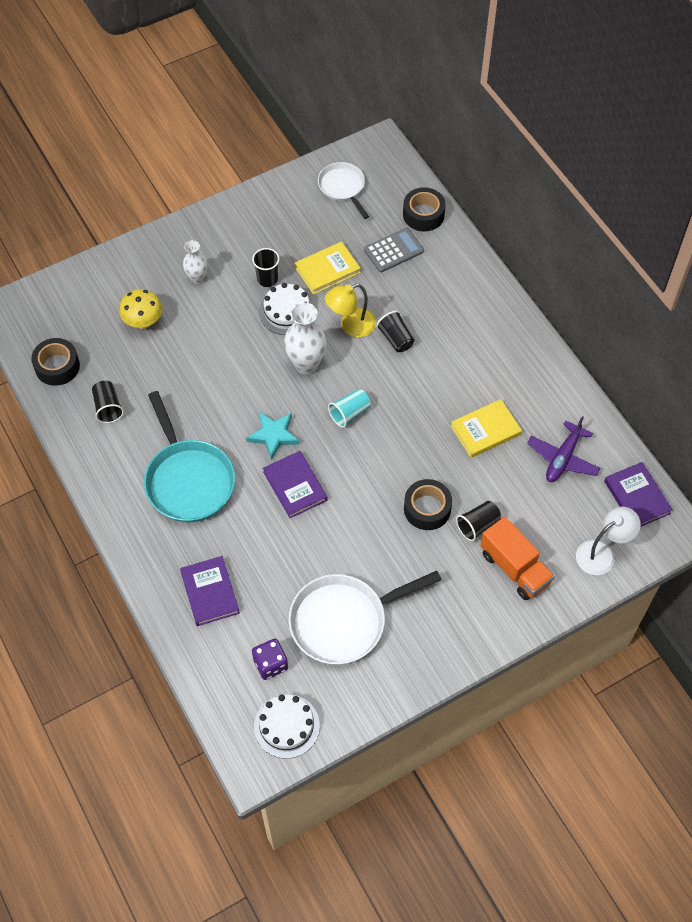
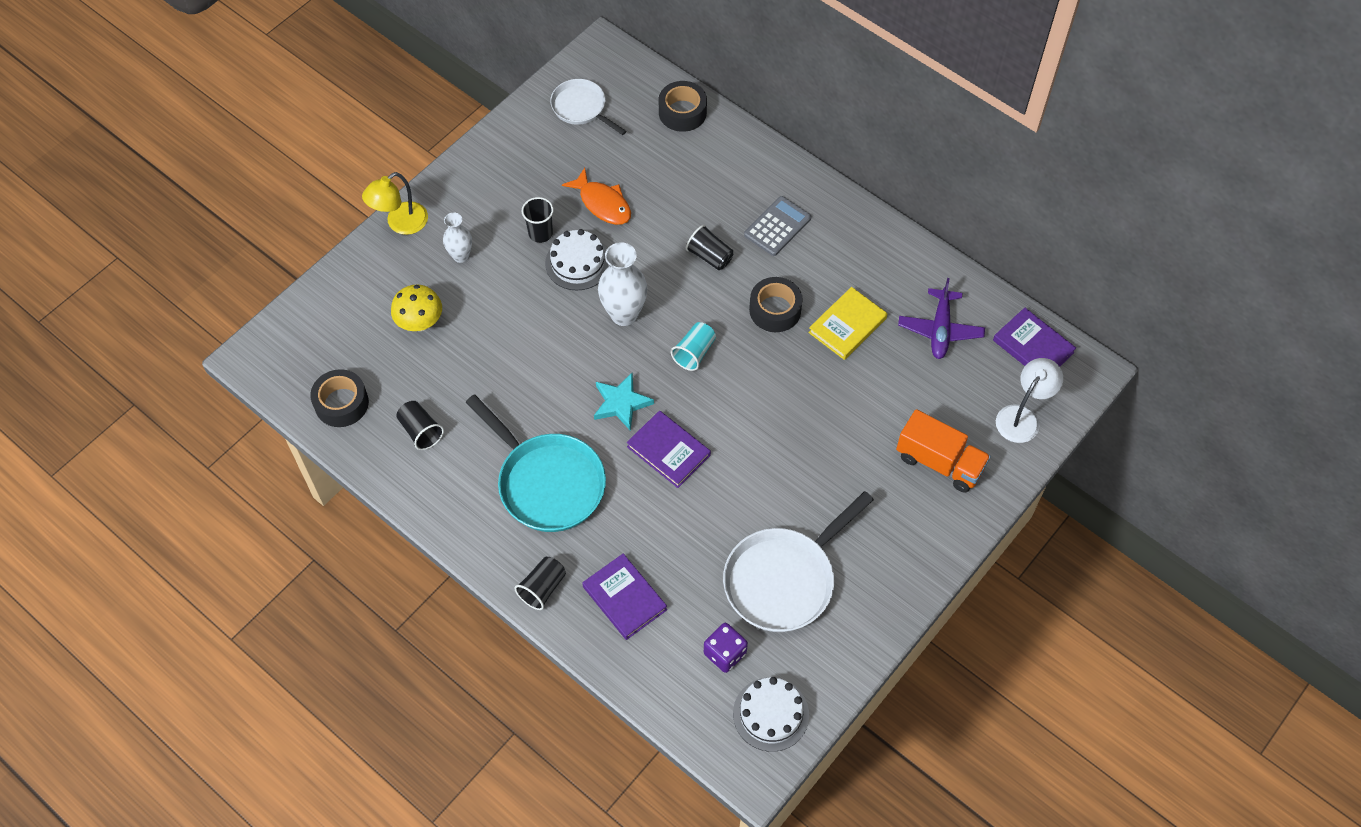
camera: 20 degrees left, 0 degrees up
(327, 270) = (603, 203): yellow book -> orange fish
(351, 326) = (655, 257): yellow lamp -> yellow lamp (400, 224)
(393, 250) = (666, 161): grey calculator -> grey calculator (777, 226)
(427, 509) = (821, 429): black tape -> black tape (775, 310)
(477, 525) = (882, 429): black cup -> black cup (542, 588)

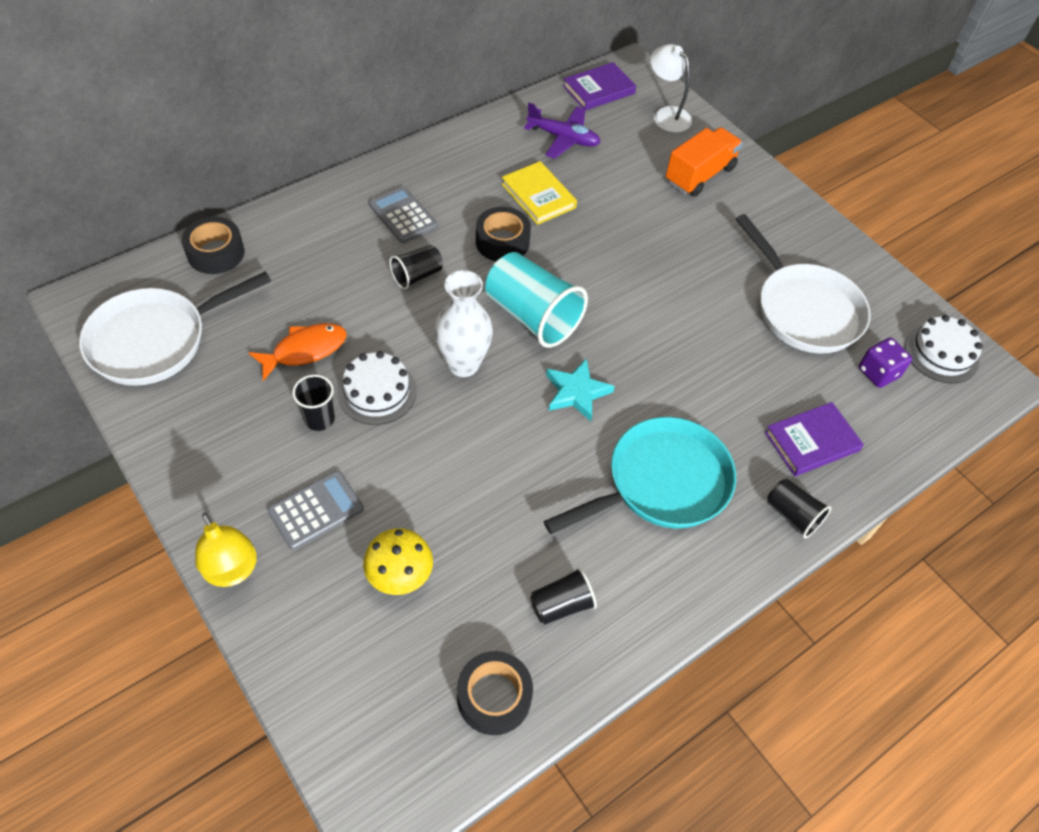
camera: 80 degrees left, 5 degrees down
(461, 256) = (316, 510): white vase -> grey calculator
(581, 108) = (156, 340): white pan -> white pan, size x1.69
(668, 451) = (645, 365): purple book -> none
(694, 353) = (532, 316): turquoise cup -> turquoise cup, size x1.89

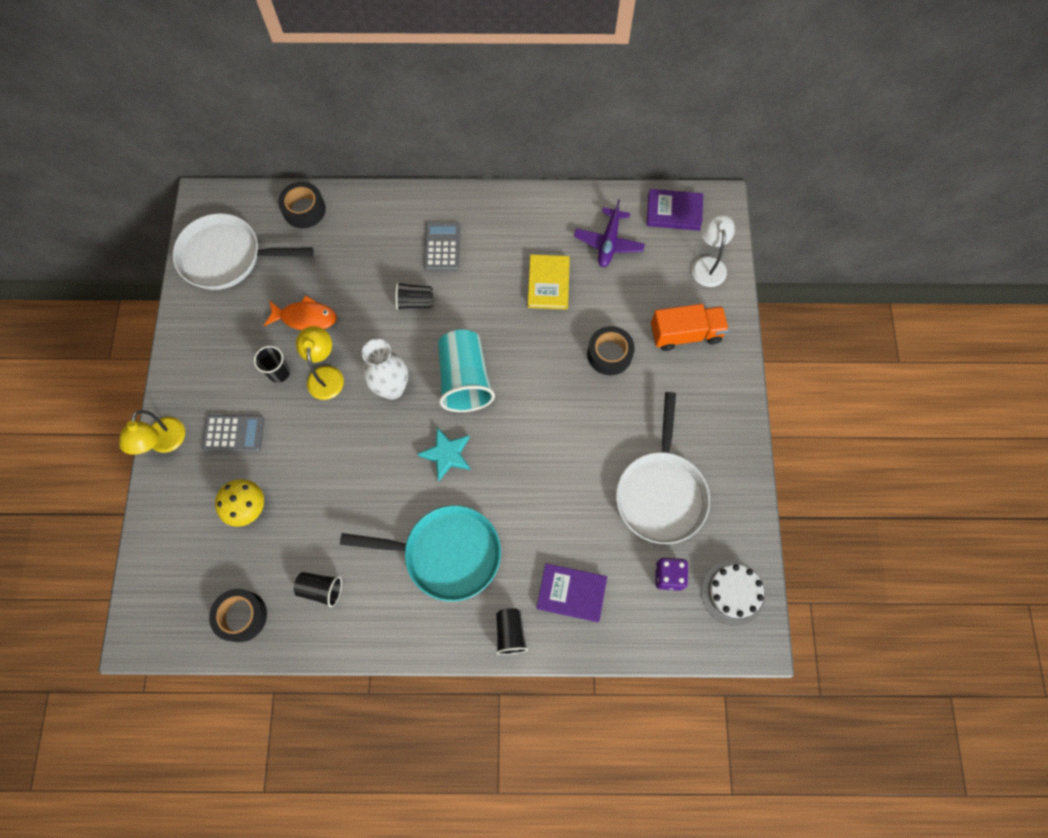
camera: 40 degrees right, 15 degrees up
(377, 391) = (325, 375): white cake -> yellow lamp
(502, 242) = (492, 308): black tape -> black tape (609, 354)
(563, 138) = (608, 242): purple plane -> purple plane turned 45 degrees clockwise

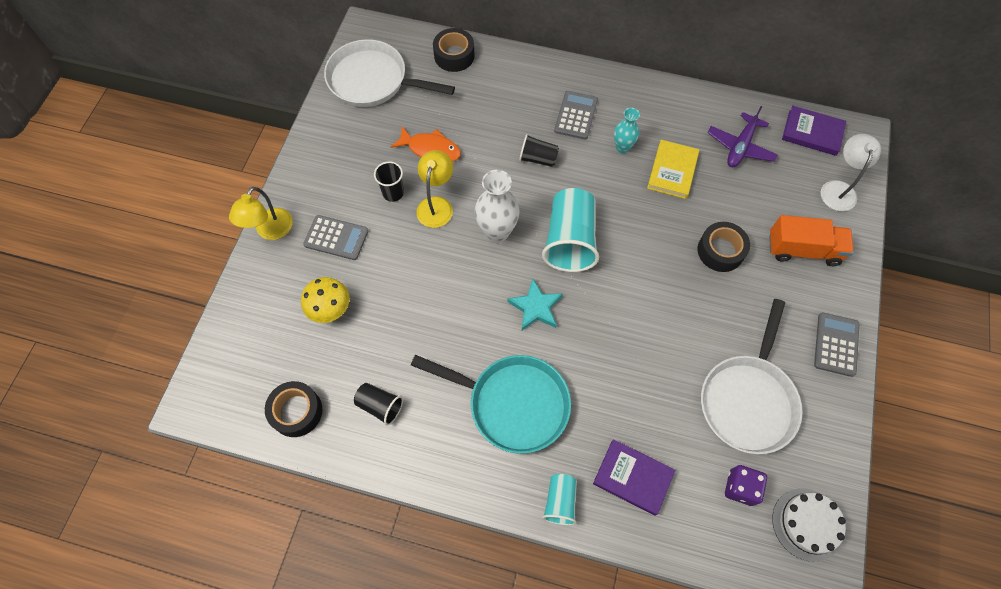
camera: 15 degrees right, 5 degrees down
(495, 270) = (622, 147): none -> turquoise vase
(510, 633) = (560, 502): black cup -> turquoise cup
(730, 419) = (836, 344): none -> grey calculator

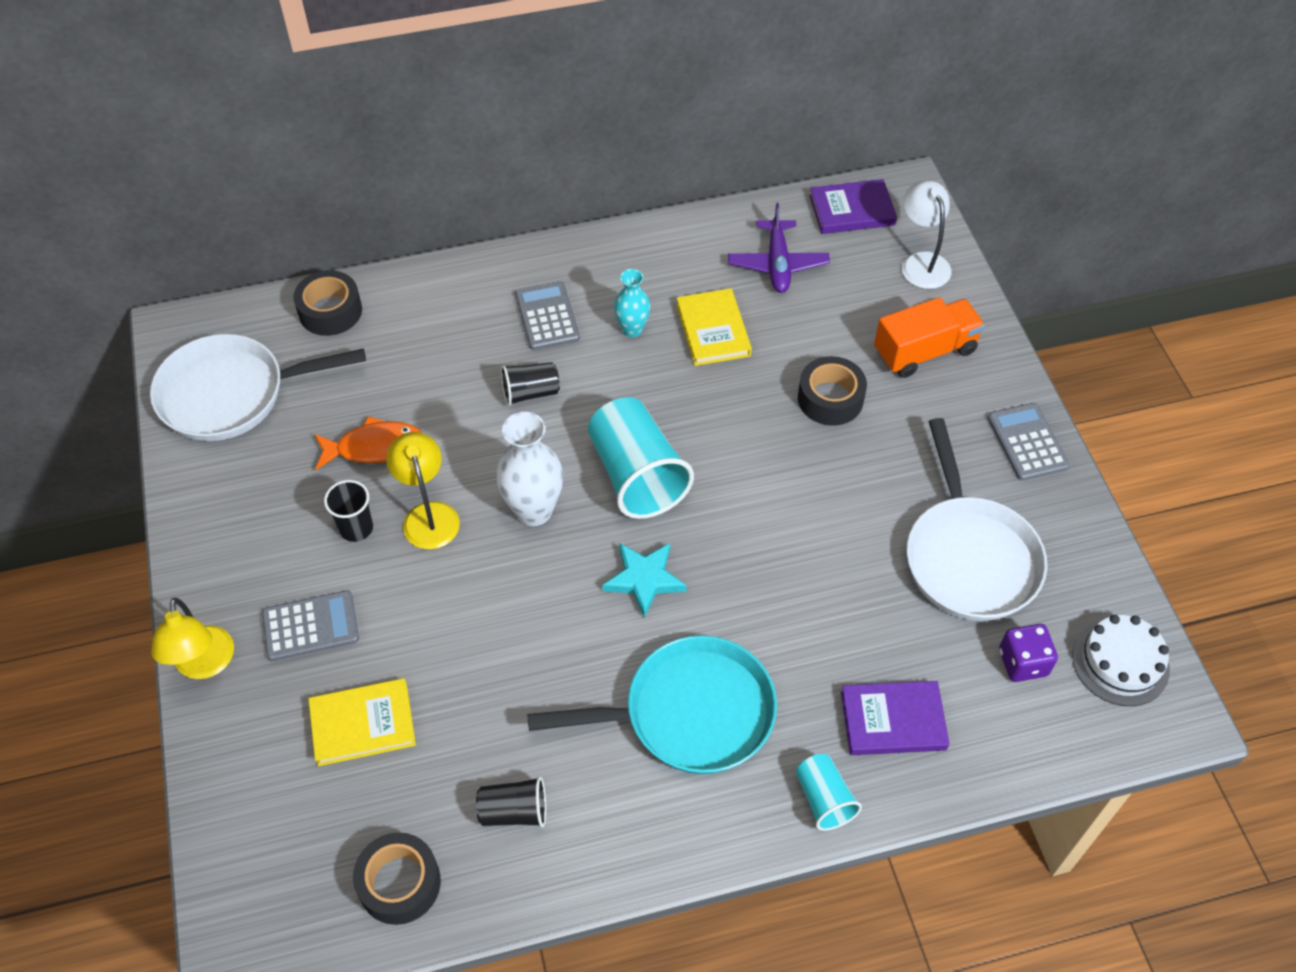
camera: 30 degrees left, 10 degrees down
(330, 309) = (363, 724): yellow mushroom -> yellow book

